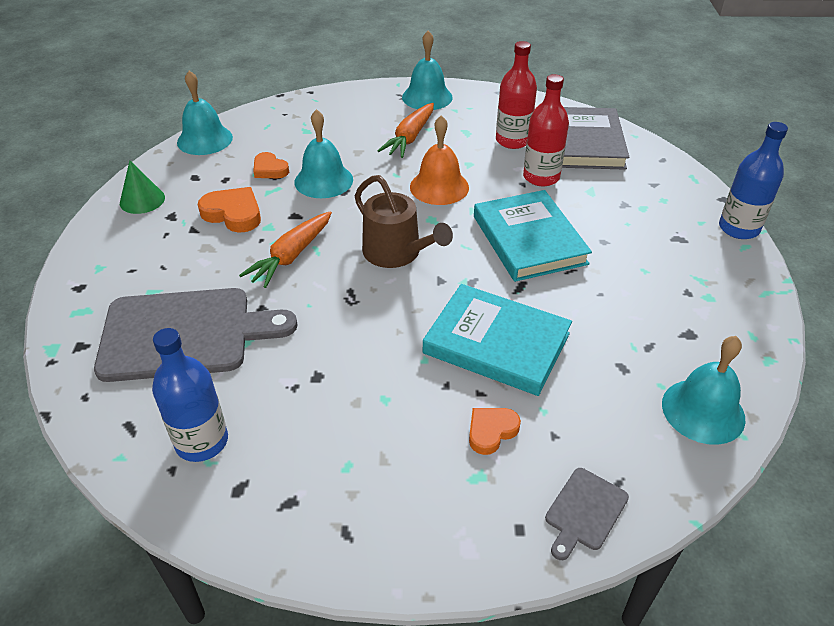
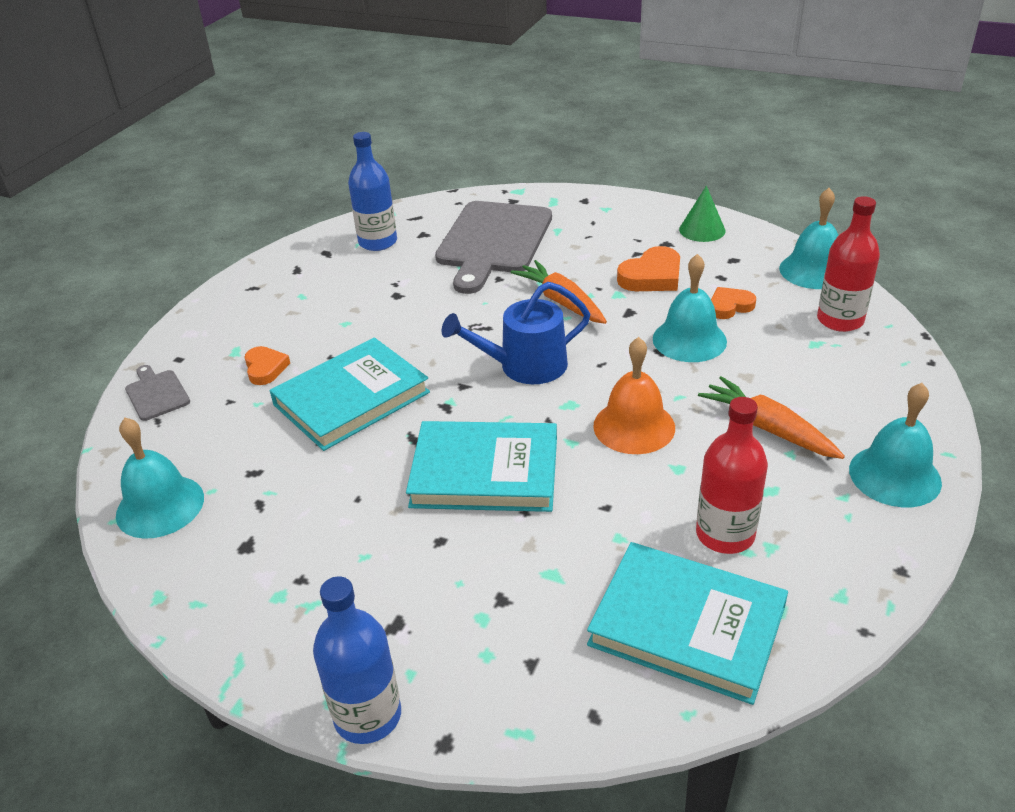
camera: 115 degrees right, 5 degrees down
(396, 253) = (525, 366): brown watering can -> blue watering can
(541, 177) = (612, 532): red bottle -> red bottle (840, 320)
(585, 143) = (687, 626): grey book -> turquoise book

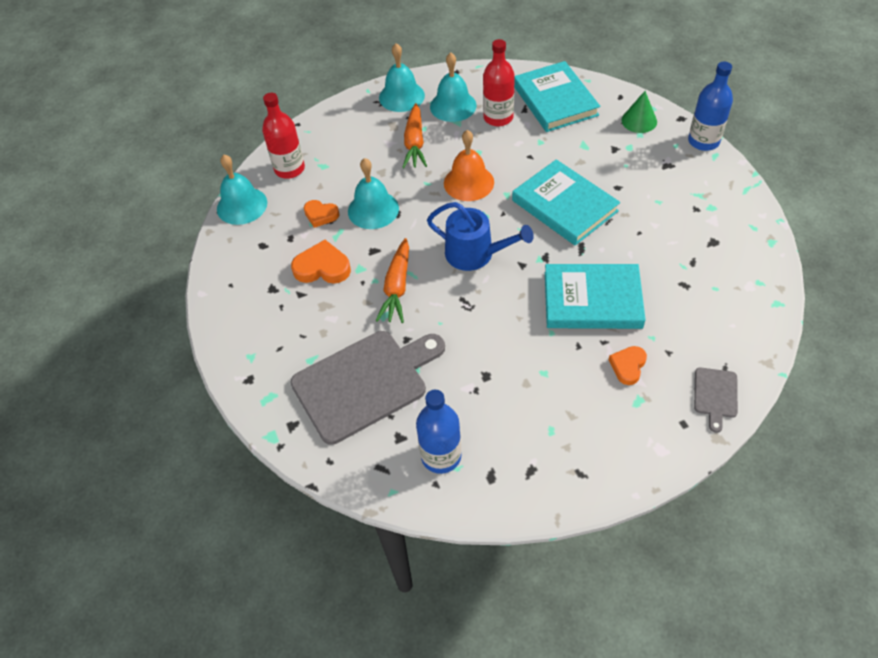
camera: 135 degrees left, 15 degrees up
(160, 506) = (750, 296): turquoise bell -> turquoise bell (453, 106)
(702, 230) = (235, 283): green cone -> green cone (639, 121)

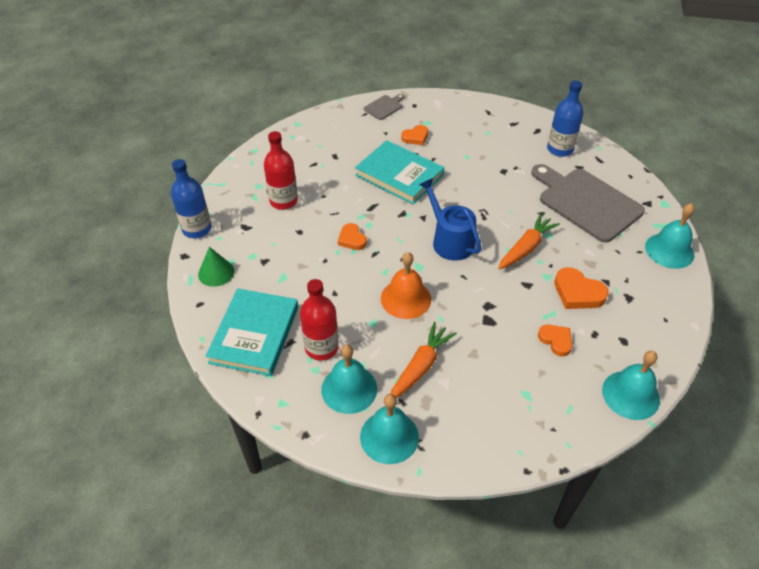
camera: 150 degrees left, 5 degrees down
(289, 169) = (563, 411): red bottle -> red bottle (283, 201)
(364, 383) = (586, 202): grey cutting board -> grey cutting board turned 45 degrees clockwise
(373, 209) = (505, 320): turquoise bell -> turquoise bell (669, 250)
(564, 206) = (352, 239): turquoise book -> orange heart

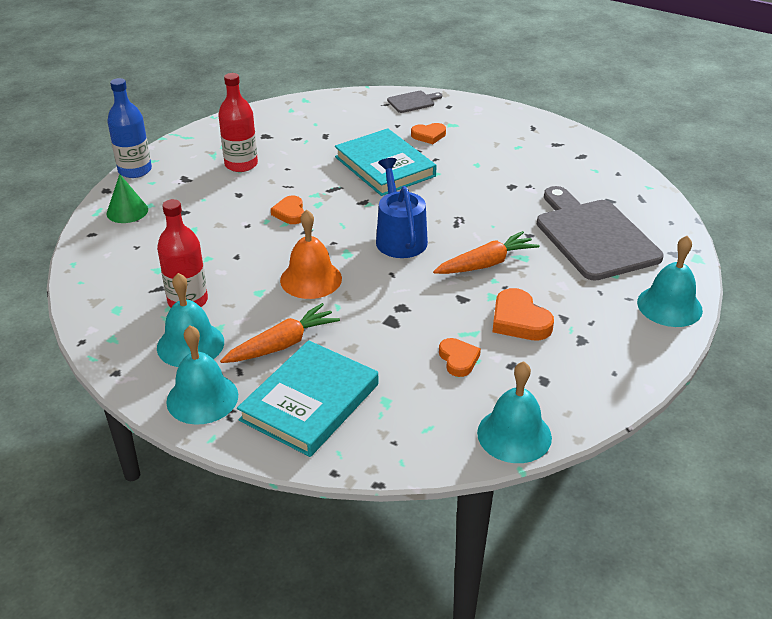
camera: 20 degrees right, 10 degrees down
(254, 334) = (127, 273): turquoise book -> turquoise book (309, 402)
(560, 149) = (597, 179): blue bottle -> none

